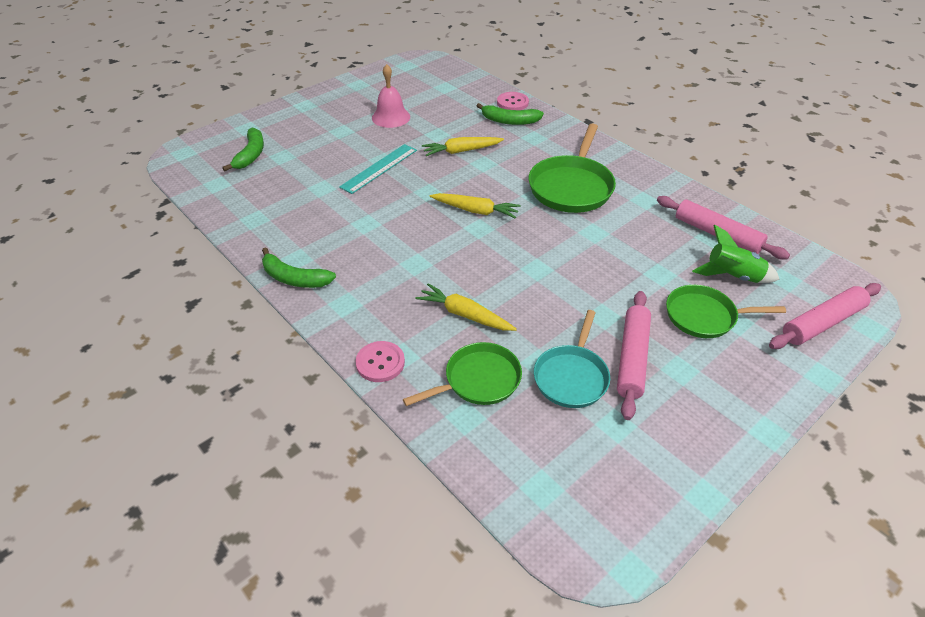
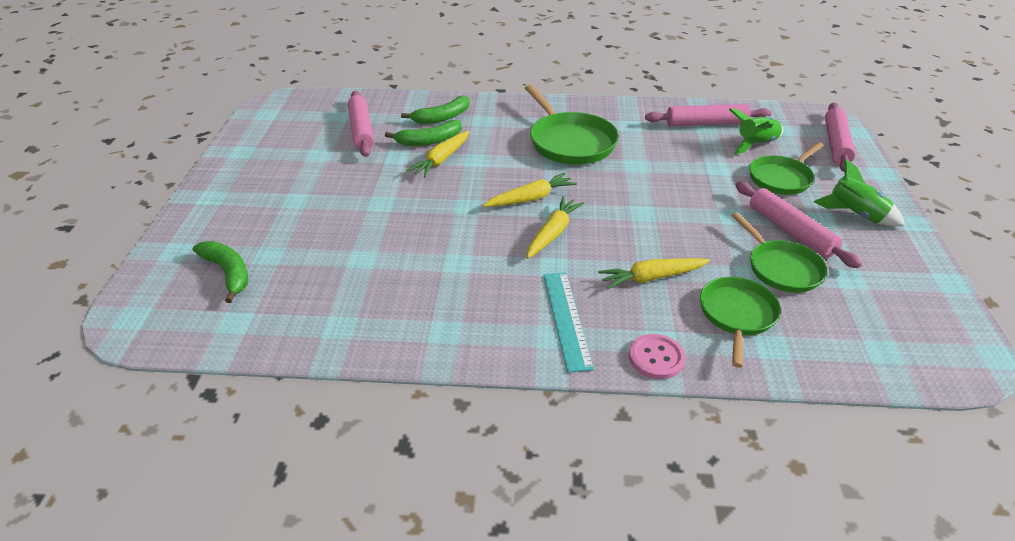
camera: 45 degrees left, 5 degrees down
(294, 278) = (472, 348): green banana -> green banana (429, 141)
(379, 168) = (390, 211): turquoise ruler -> turquoise ruler (566, 319)
(391, 117) = (327, 164): pink bell -> none
(444, 104) = (361, 130): none -> pink rolling pin
(450, 243) = (552, 233): none -> yellow carrot
(512, 103) = (421, 102): pink button -> none
(571, 376) = (781, 268): turquoise pan -> green pan
(719, 387) = (855, 215): none -> green rocket

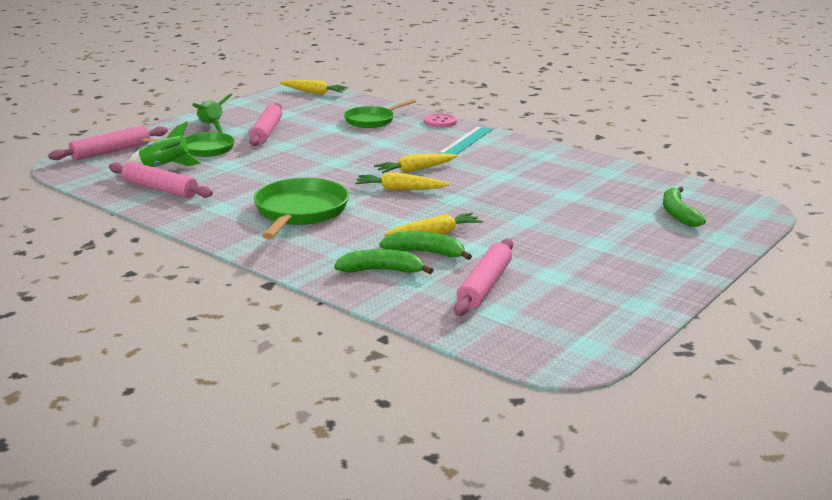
camera: 145 degrees left, 15 degrees down
(652, 278) = (389, 140): yellow carrot -> yellow carrot (314, 92)
(781, 268) = (310, 124): green pan -> none

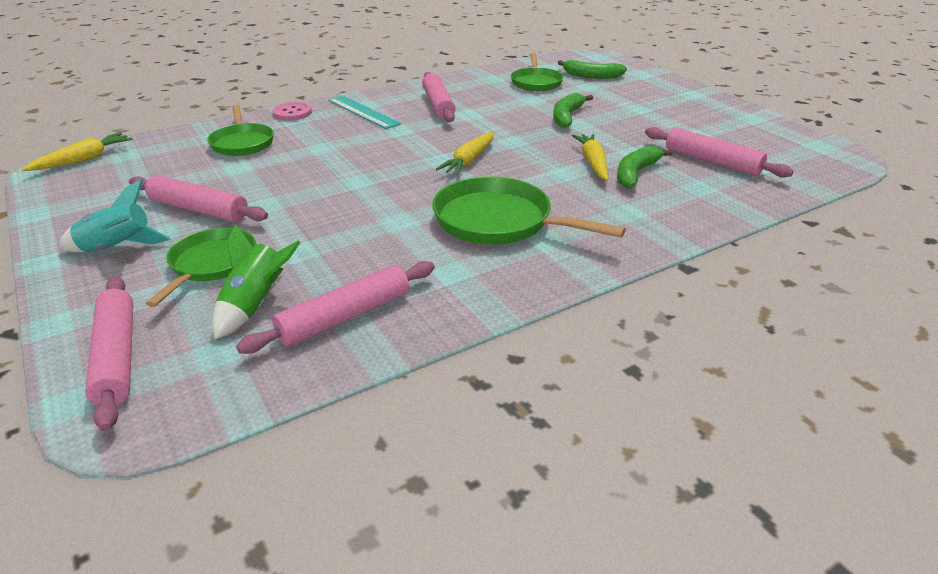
camera: 70 degrees left, 10 degrees up
(211, 126) = (117, 248): green rocket -> turquoise rocket
(382, 270) = (672, 199): green banana -> green banana (567, 116)
(415, 170) = (421, 145): yellow carrot -> none
(511, 162) = (438, 105): none -> pink rolling pin
(621, 191) = (536, 82): none -> green pan

